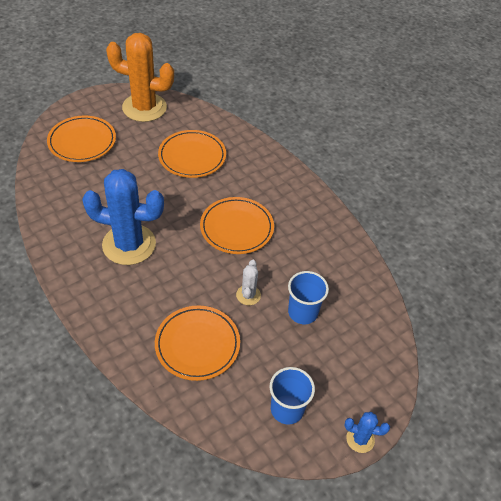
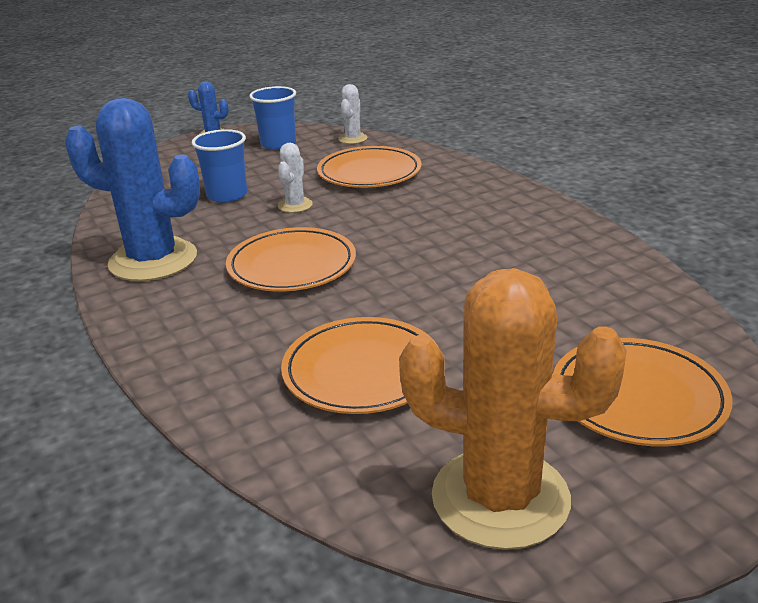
camera: 170 degrees left, 20 degrees down
(129, 244) = (474, 244): blue cactus -> blue cactus (153, 260)
(217, 419) = (352, 139): none -> white cactus

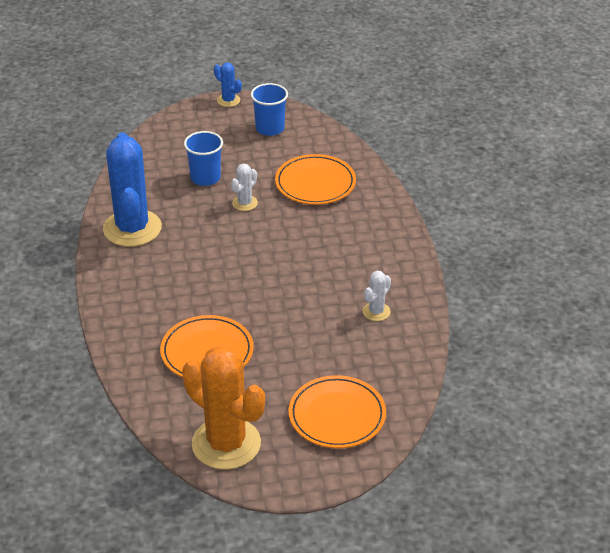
camera: 20 degrees right, 10 degrees up
(153, 260) = (132, 228): blue cactus -> blue cactus turned 45 degrees clockwise
(292, 265) = (212, 260): orange plate -> none
(352, 139) = (328, 138): white cactus -> white cactus (376, 312)

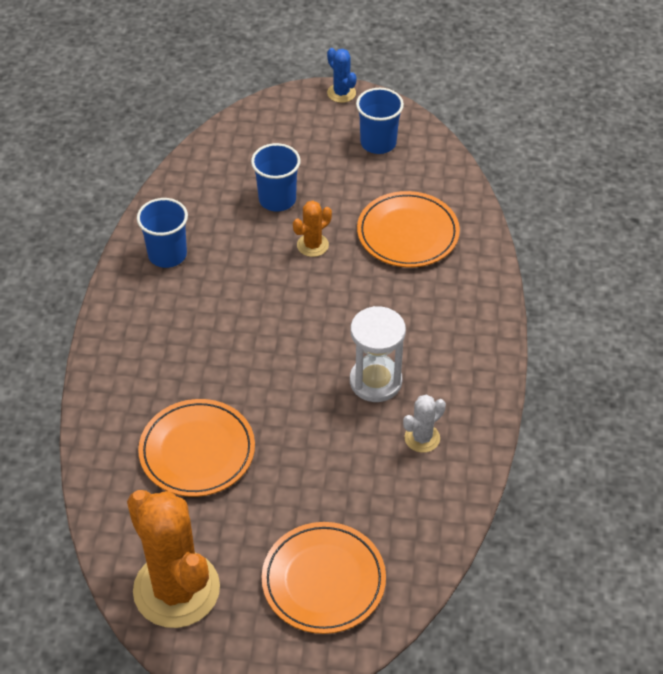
camera: 15 degrees right, 10 degrees up
(132, 228) = (167, 254): blue cactus -> blue cup
(245, 203) = (312, 245): white cactus -> orange cactus
(327, 282) = (375, 381): none -> white hourglass

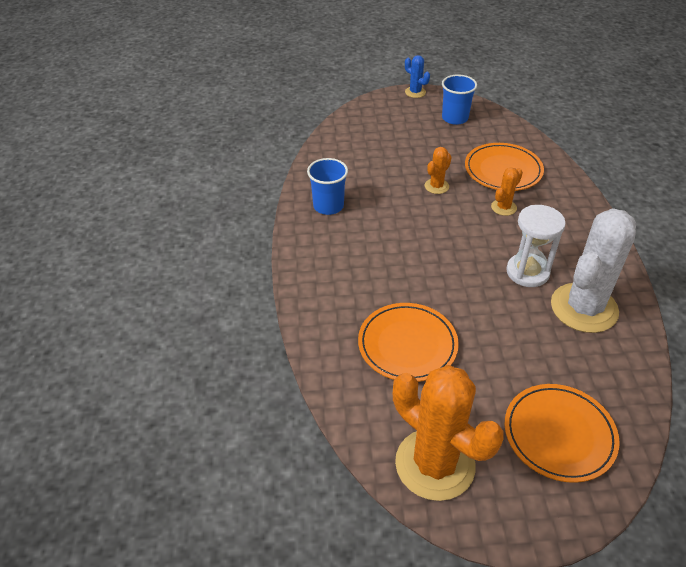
camera: 10 degrees left, 5 degrees down
(277, 199) = (397, 160): blue cup -> none
(385, 288) = (503, 207): none -> orange cactus
(422, 438) = (584, 308): white cactus -> white cactus, size x2.24

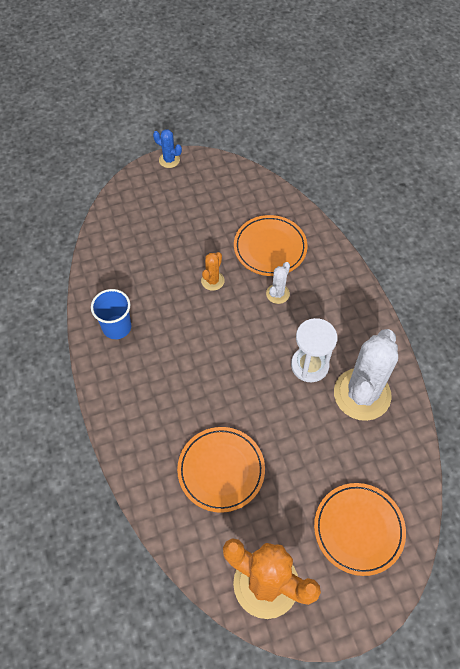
camera: 15 degrees left, 15 degrees up
(455, 118) = (214, 188): blue cup -> none
(503, 207) = (277, 294): orange cactus -> white cactus

